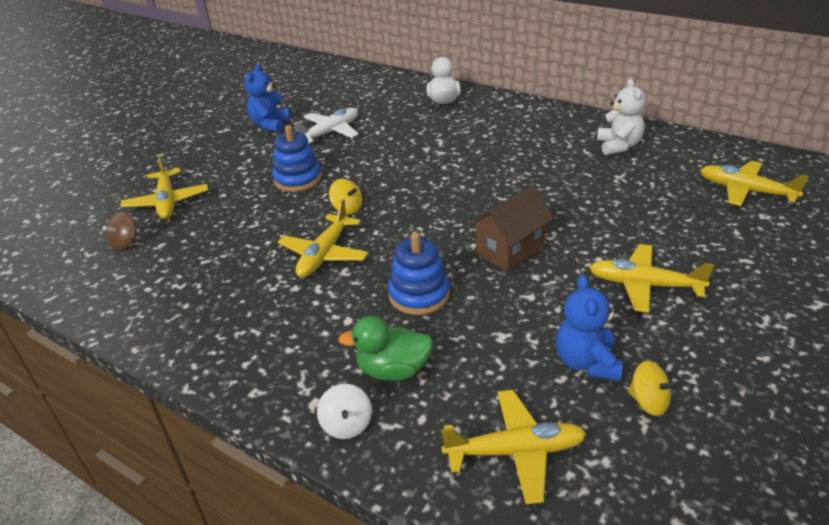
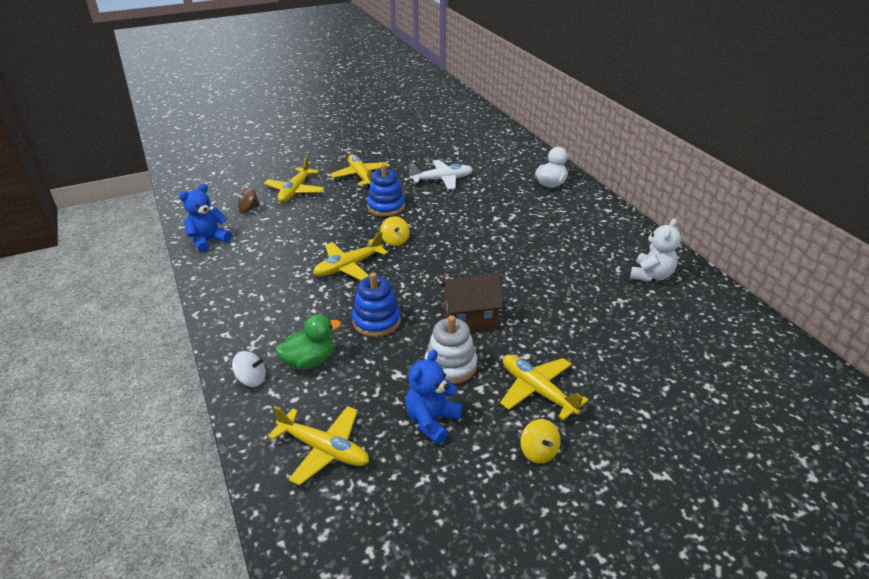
camera: 30 degrees right, 0 degrees up
(270, 125) = (409, 159): blue teddy bear -> blue teddy bear (208, 241)
(347, 424) = (251, 379): white spinning top -> white spinning top turned 105 degrees counterclockwise
(393, 370) = (309, 361): green duck -> green duck turned 120 degrees clockwise
(543, 302) = (450, 365): none -> white stacking toy
(648, 402) = (442, 469): yellow spinning top -> yellow spinning top (538, 452)
(745, 191) = (718, 359): yellow plane -> yellow plane (361, 176)

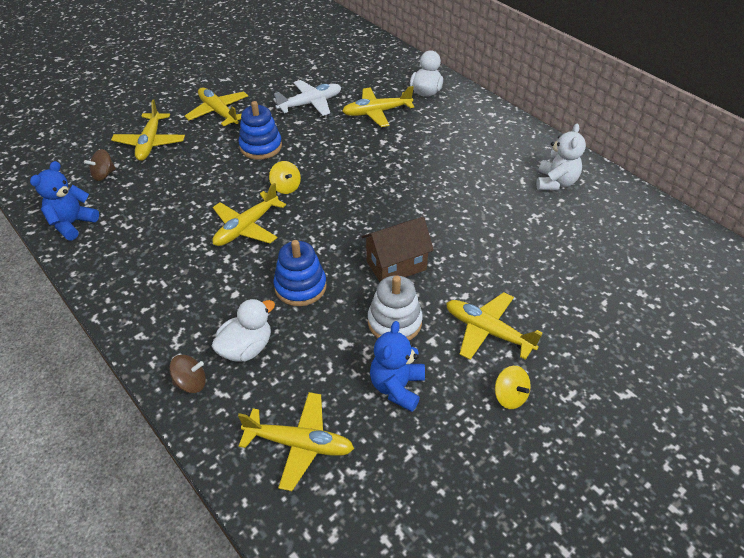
camera: 15 degrees left, 10 degrees up
(251, 379) = (191, 383): white spinning top -> brown spinning top
(309, 361) = (246, 348): green duck -> white duck
(499, 194) = (376, 112): none -> yellow plane

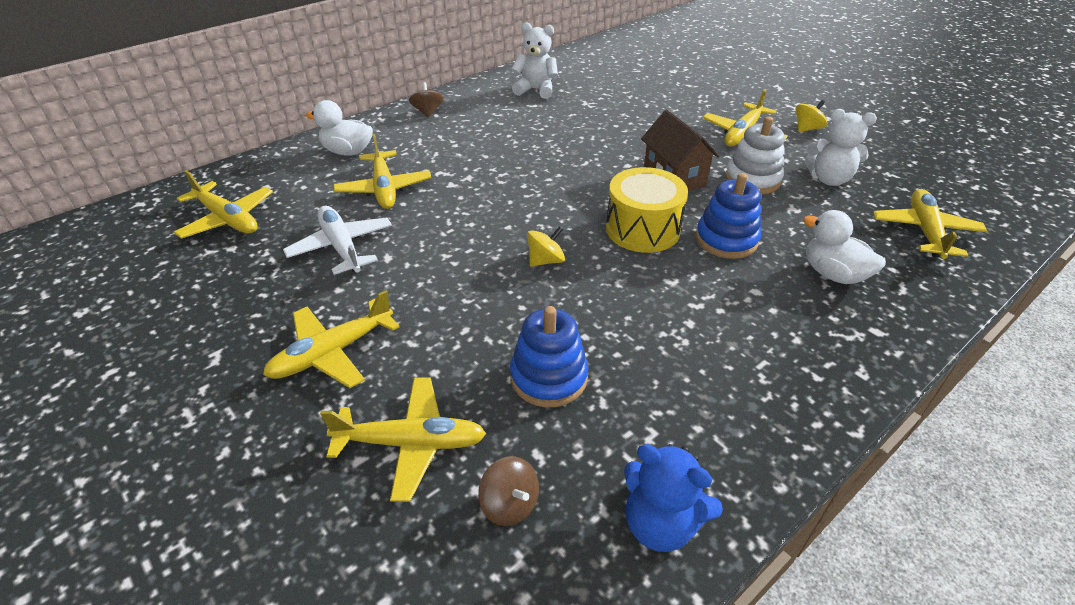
camera: 90 degrees left, 5 degrees down
(191, 383) = (904, 313): brown spinning top -> brown spinning top (427, 112)
(246, 227) = (633, 291): yellow plane -> yellow plane (227, 219)
(261, 146) = (446, 292): blue stacking toy -> blue stacking toy (548, 377)
(319, 238) = (642, 229): none -> yellow drum
(397, 387) = (829, 179): blue teddy bear -> white teddy bear

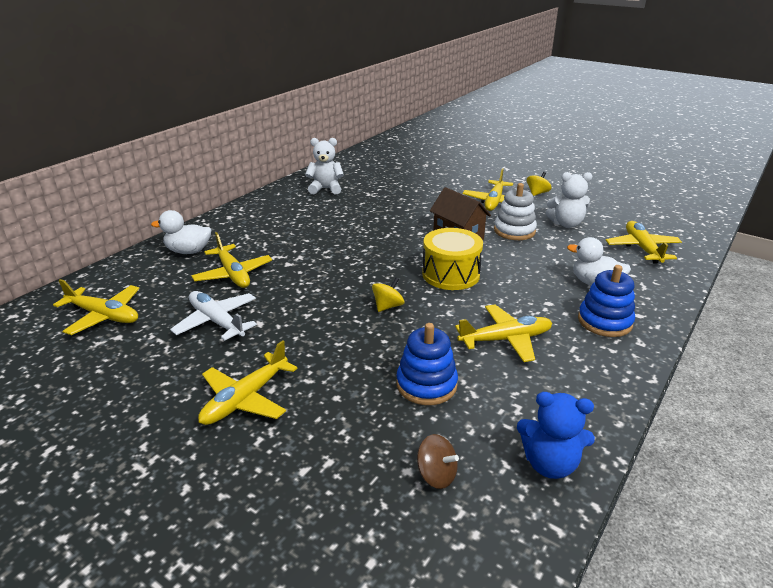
camera: 15 degrees left, 10 degrees down
(411, 443) = (341, 450): yellow plane -> yellow plane (505, 339)
(427, 112) = (244, 214): brown spinning top -> none
(726, 240) = (513, 273): blue stacking toy -> blue stacking toy (604, 321)

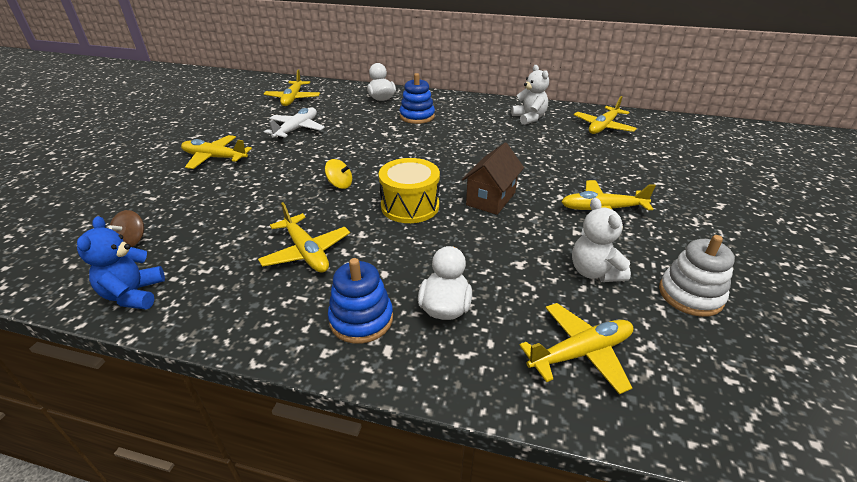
camera: 70 degrees right, 5 degrees up
(233, 274) = (358, 119): yellow plane -> yellow plane (603, 127)
(426, 384) = (234, 220): blue stacking toy -> blue stacking toy (417, 116)
(514, 231) = (536, 232): white stacking toy -> white stacking toy (690, 295)
(537, 193) = (667, 239): yellow spinning top -> none

